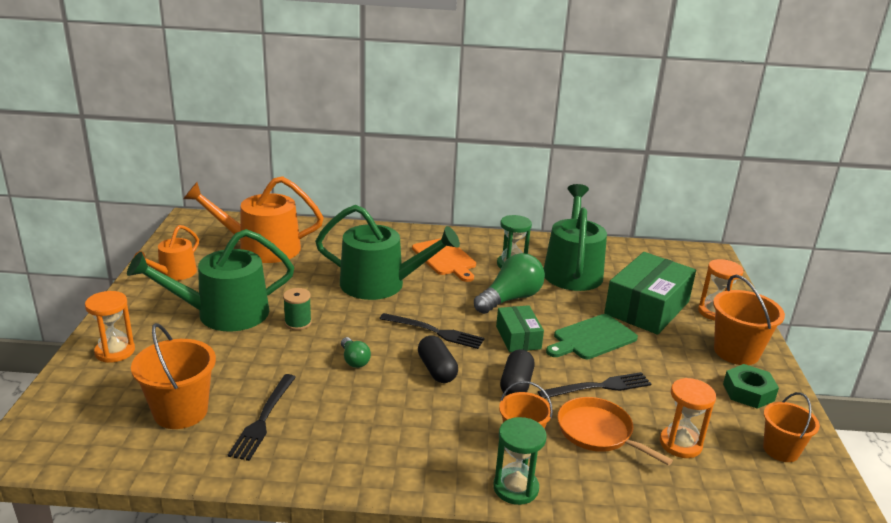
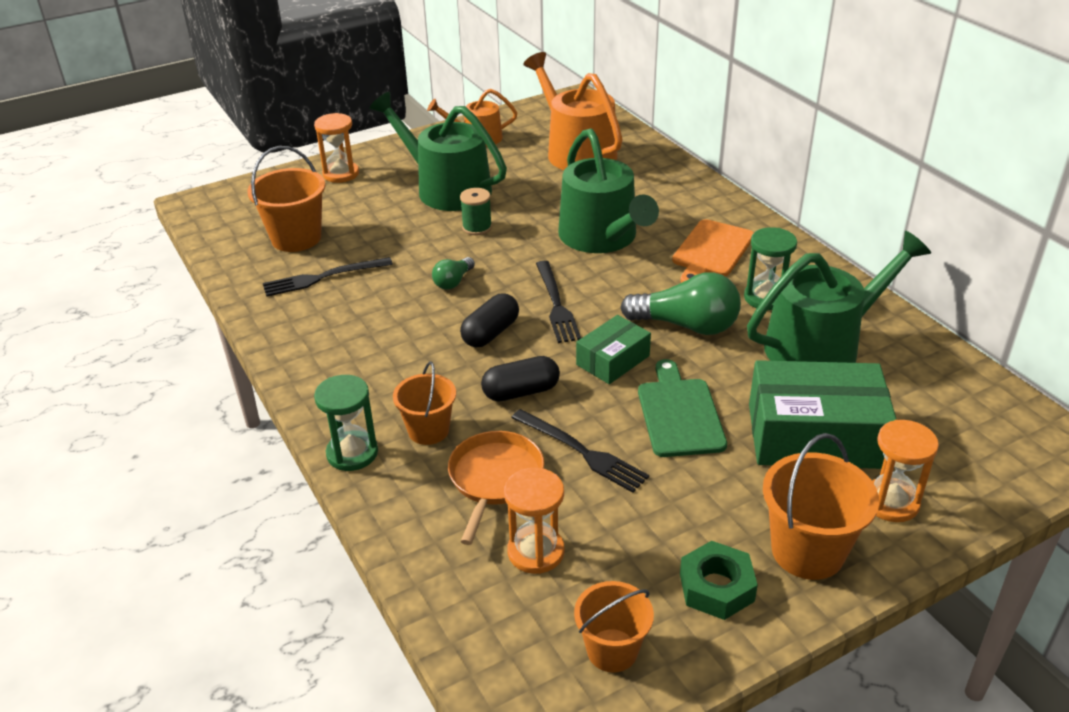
camera: 60 degrees right, 10 degrees up
(592, 338) = (679, 414): green cutting board -> green cutting board turned 60 degrees clockwise

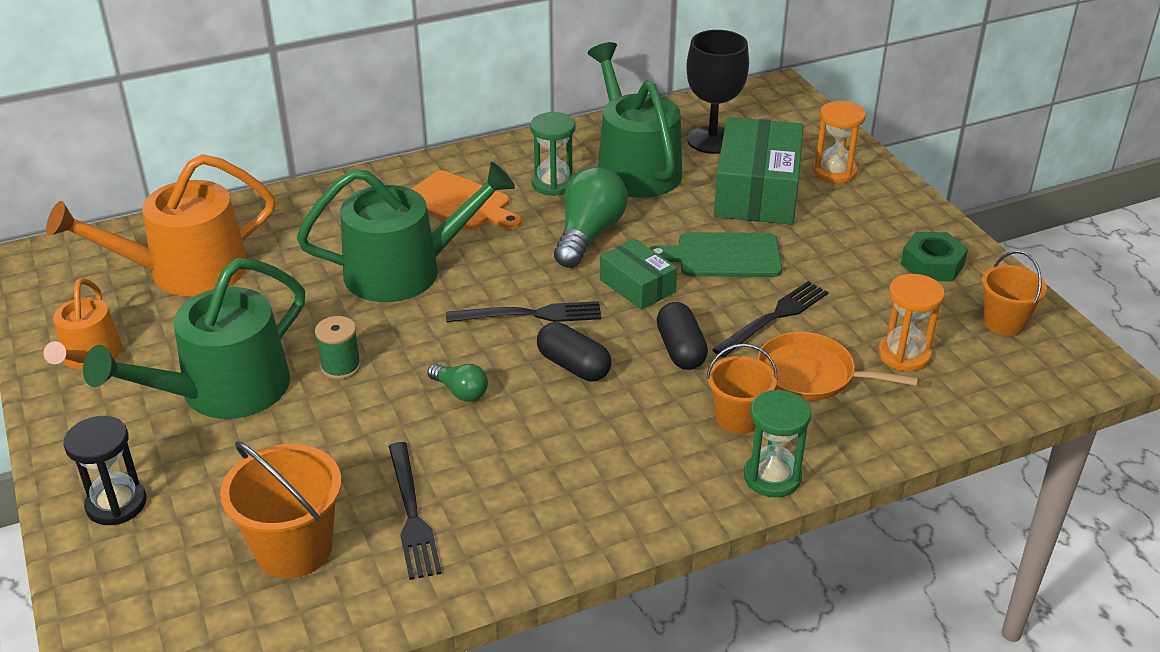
camera: 85 degrees left, 0 degrees up
(341, 174) = (116, 504): orange hourglass -> black hourglass
(807, 551) = (889, 217): orange bucket -> none
(909, 398) = (712, 140): none -> black goblet

